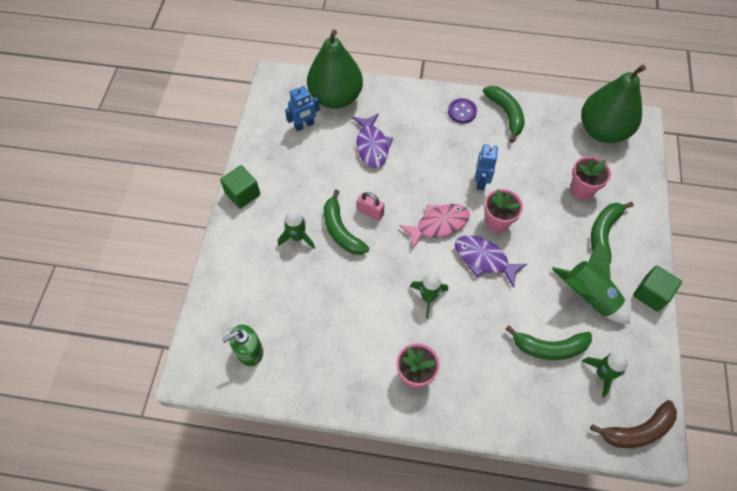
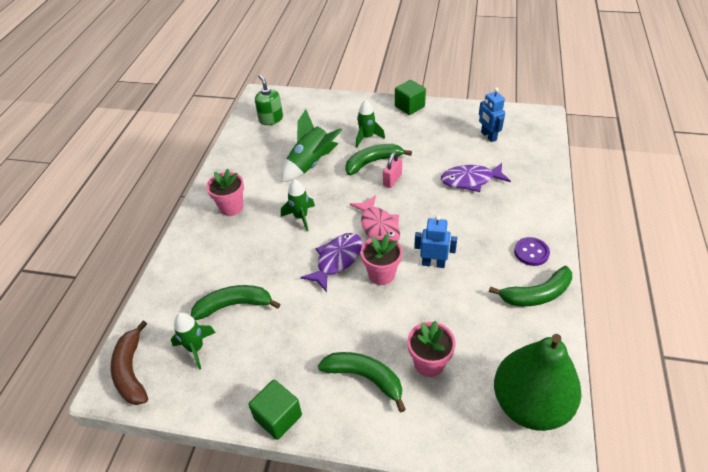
camera: 95 degrees right, 15 degrees down
(336, 97) = (528, 155): green pear -> none
(549, 347) = (234, 305): green banana -> green banana turned 75 degrees clockwise
(588, 296) = (284, 348): green rocket -> green rocket (311, 164)

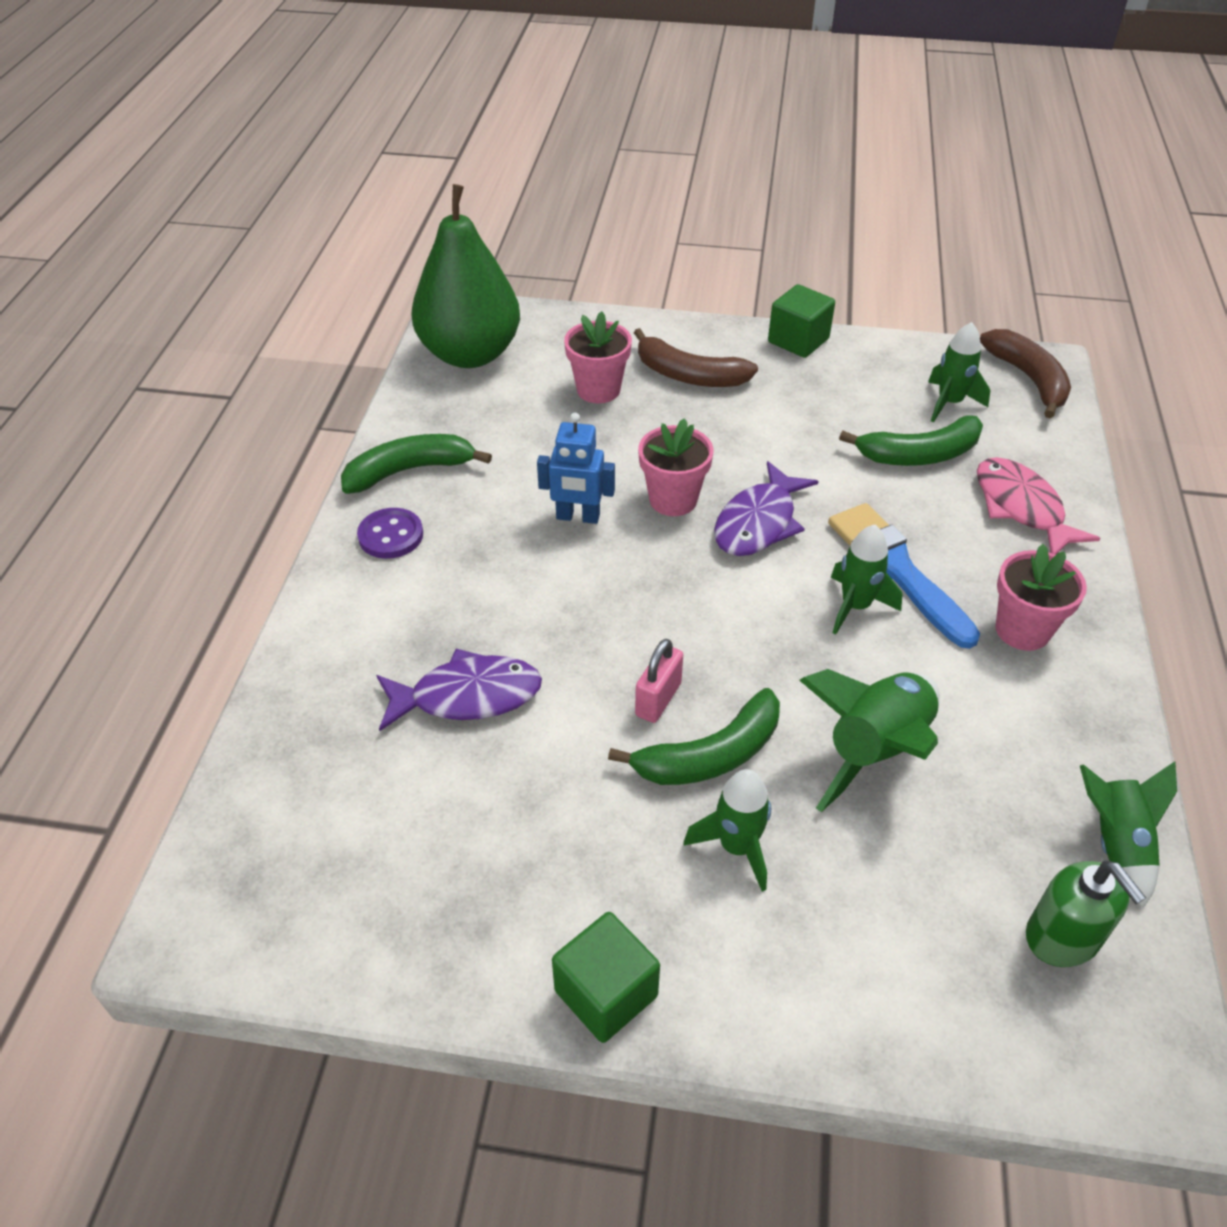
camera: 175 degrees right, 0 degrees up
(240, 140) = (1115, 844): none -> green rocket
(275, 235) = (896, 569): none -> blue brush
(365, 378) = (689, 375): green banana -> brown banana
(378, 227) = (684, 584): pink fish -> pink fish (1021, 508)
(488, 136) = (381, 846): blue robot -> none

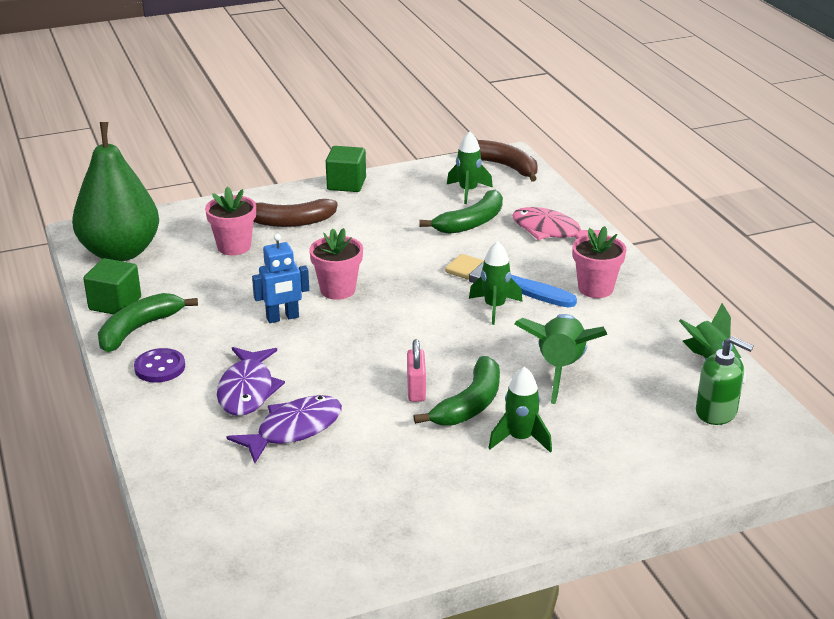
camera: 30 degrees left, 15 degrees down
(606, 993) = (503, 528): green cube -> green cube (115, 304)
(758, 522) = (402, 285): purple fish -> purple fish (247, 390)

